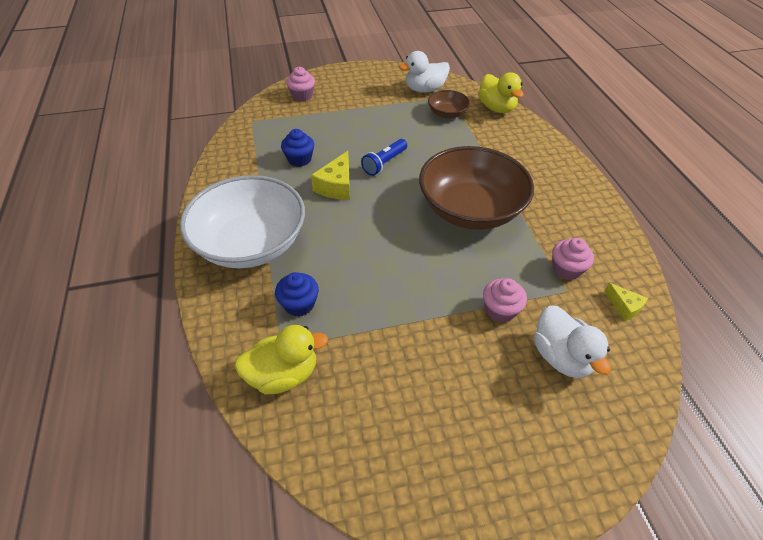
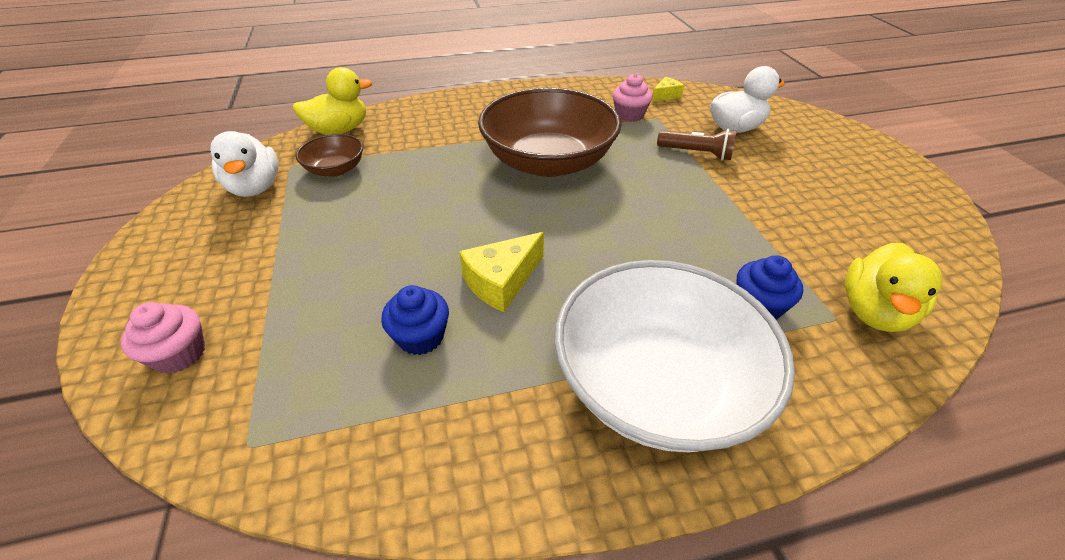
camera: 90 degrees left, 5 degrees down
(283, 374) = (874, 312): yellow duck -> yellow duck turned 135 degrees counterclockwise
(336, 186) = (501, 281): yellow cheese -> yellow cheese turned 120 degrees clockwise
(384, 163) = (448, 230): blue flashlight -> none
(500, 310) = (696, 153): pink cupcake -> brown flashlight

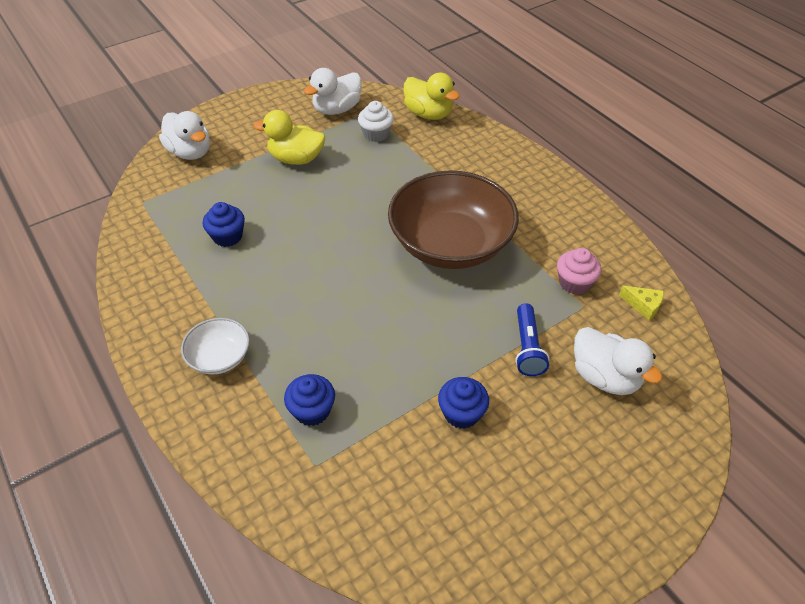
camera: 70 degrees right, 5 degrees up
(179, 354) = (190, 152): pink cupcake -> white duck
(335, 169) = (376, 134): brown bowl -> white cupcake
(501, 281) = (288, 258): yellow cheese -> none
(657, 383) = (219, 357): white bowl -> white bowl, size x0.46
(696, 153) = (527, 347): brown flashlight -> blue flashlight
(768, 204) = (461, 413): none -> blue cupcake
(874, 312) = (332, 494): yellow duck -> yellow duck (296, 159)

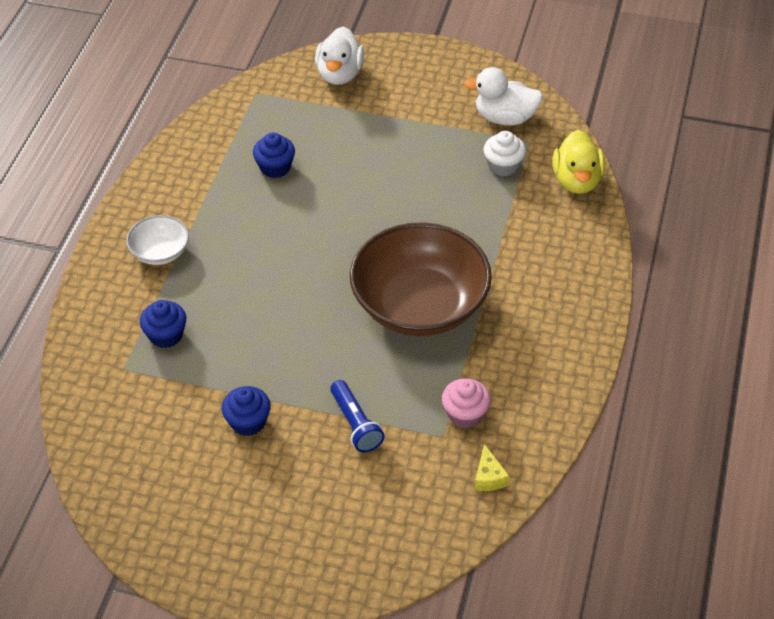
camera: 50 degrees right, 0 degrees up
(296, 159) = (408, 140): yellow duck -> none
(527, 347) = (355, 424): blue flashlight -> blue flashlight turned 75 degrees counterclockwise
(604, 377) = (375, 492): white duck -> none

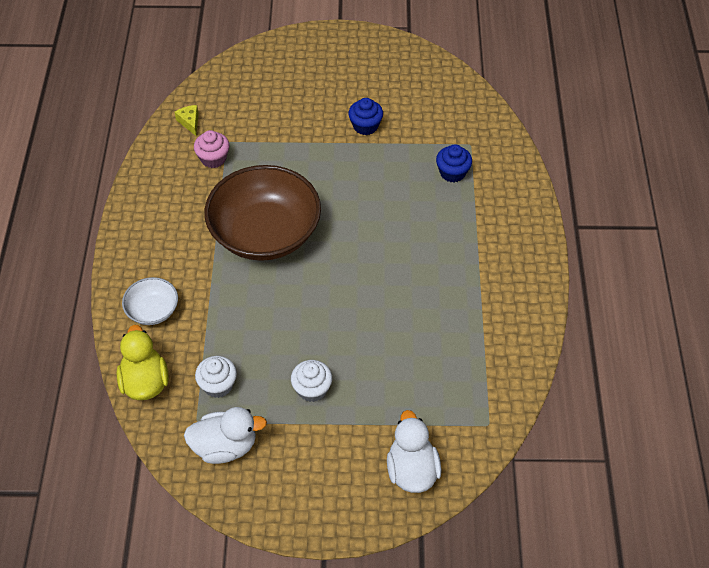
camera: 165 degrees right, 5 degrees up
(160, 252) = (492, 237): white bowl -> white bowl (153, 310)
(275, 167) = (432, 339): blue cupcake -> none
(355, 424) = (290, 138): blue flashlight -> none
(411, 147) = (312, 389): none -> white cupcake

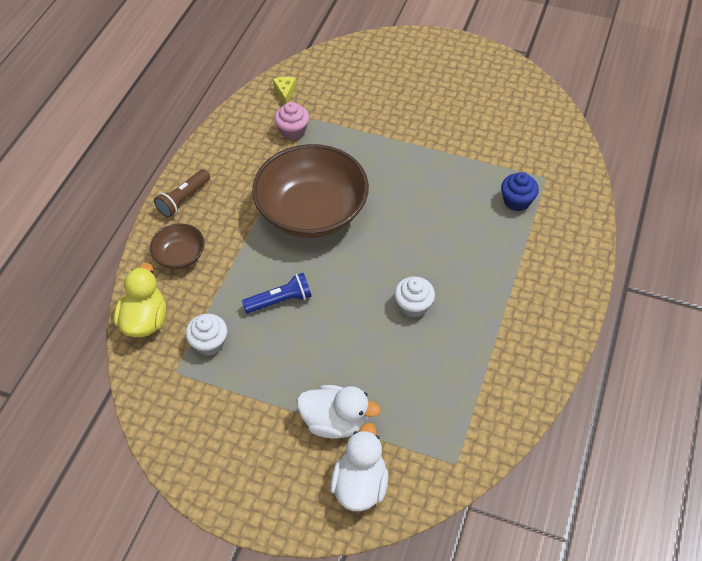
camera: 20 degrees right, 0 degrees up
(132, 254) = (184, 199): none -> brown flashlight
(153, 310) = (180, 256): white bowl -> brown bowl
(225, 446) = (191, 404): white duck -> white duck (335, 422)
(269, 326) = (280, 301): none -> blue flashlight
(312, 389) = (295, 373): white cupcake -> white cupcake (413, 306)
(365, 126) = (448, 135): blue cupcake -> none

